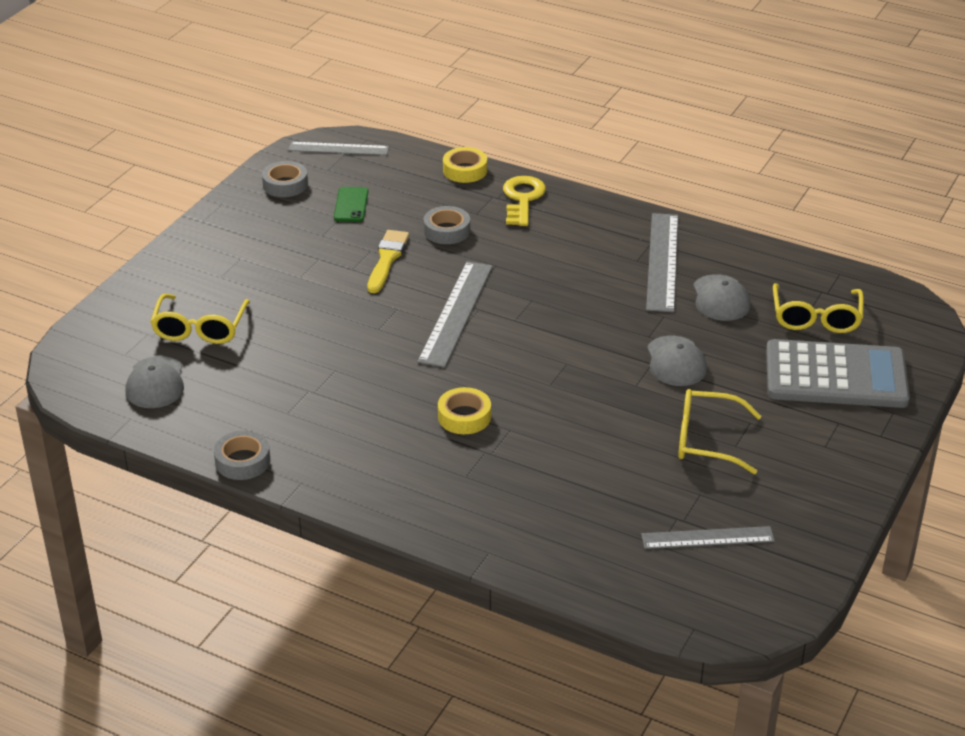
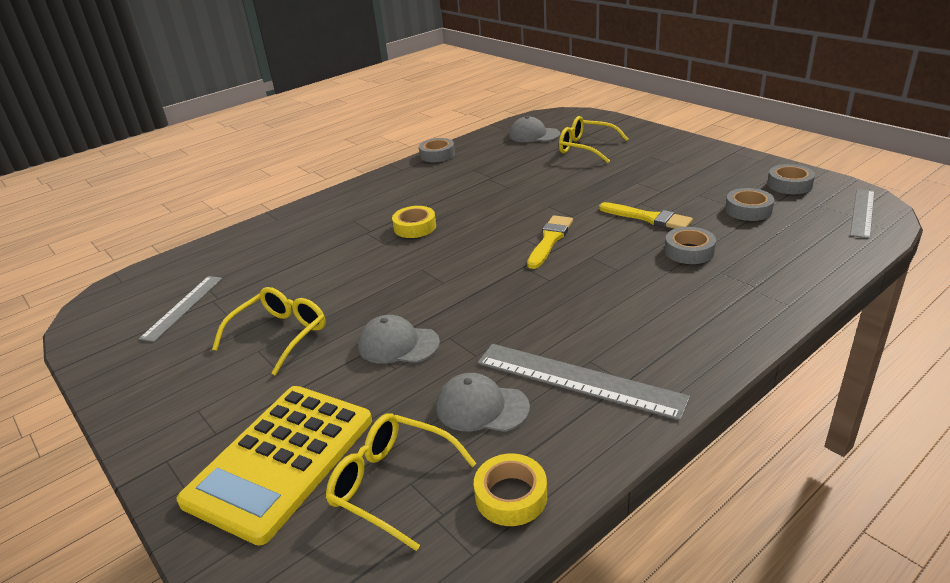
camera: 115 degrees right, 5 degrees down
(351, 205) = (748, 210): green phone -> grey tape
(456, 313) = (550, 240): grey ruler -> yellow brush
(465, 170) = (815, 276): yellow tape -> yellow tape (511, 496)
(522, 199) = (746, 304): yellow key -> none
(836, 376) = (280, 460): grey calculator -> yellow calculator

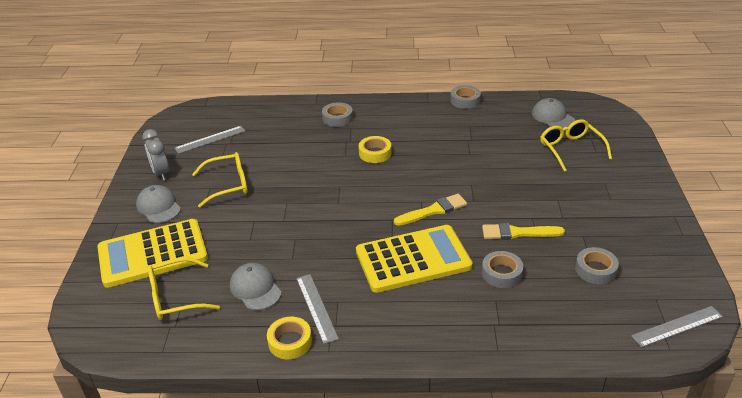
camera: 40 degrees right, 5 degrees up
(158, 373) = (161, 173): none -> grey clock
(391, 484) = (175, 297): yellow glasses -> yellow glasses turned 90 degrees counterclockwise
(398, 344) = (267, 227): grey cap -> grey cap (158, 207)
(511, 496) = (208, 340): yellow tape -> yellow tape (290, 342)
(579, 379) = (316, 307): grey ruler -> grey ruler, size x0.65
(599, 284) = (413, 259): none -> yellow calculator
(648, 218) = (518, 233): yellow brush -> yellow brush turned 105 degrees clockwise
(789, 185) = (665, 269): grey tape -> grey tape (337, 118)

